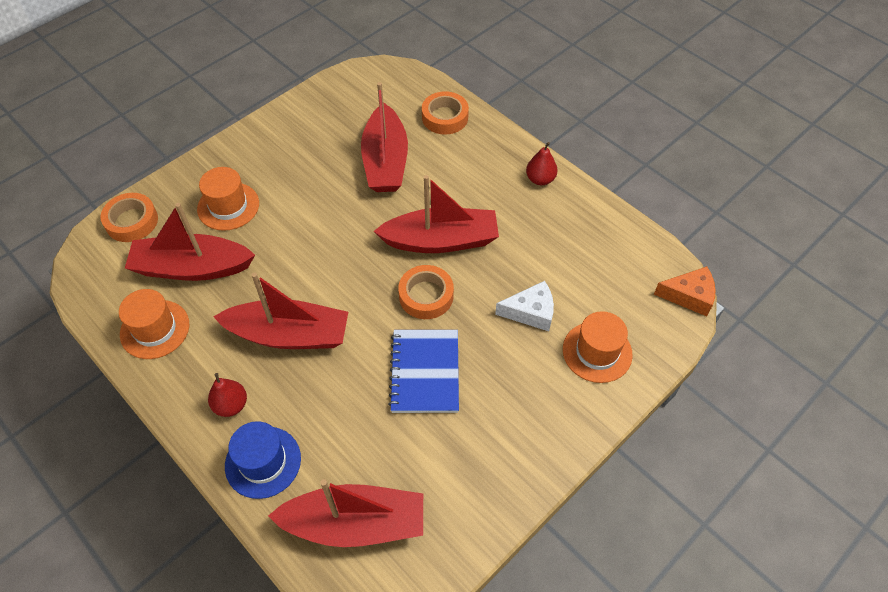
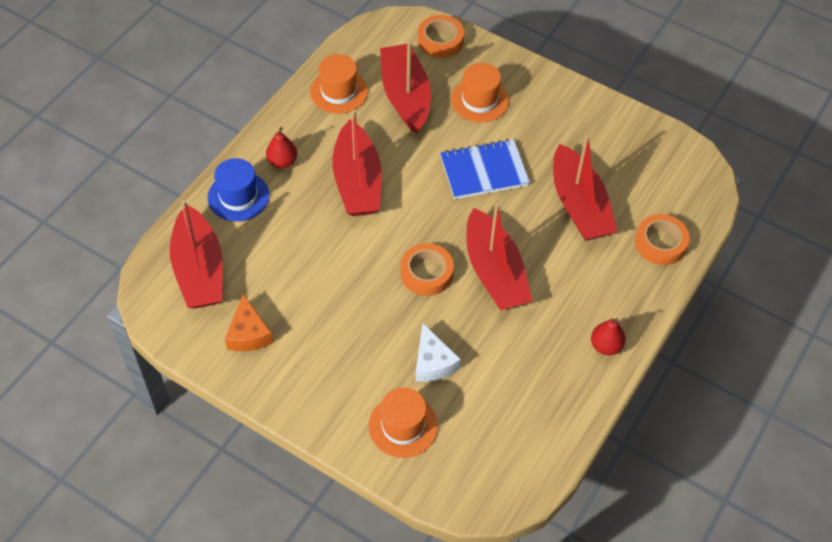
camera: 75 degrees right, 0 degrees up
(385, 161) = (579, 205): red boat -> red boat turned 90 degrees counterclockwise
(425, 372) = (345, 289): blue notebook -> blue notebook (484, 171)
(689, 296) = (495, 506): orange cheese -> orange cheese (248, 333)

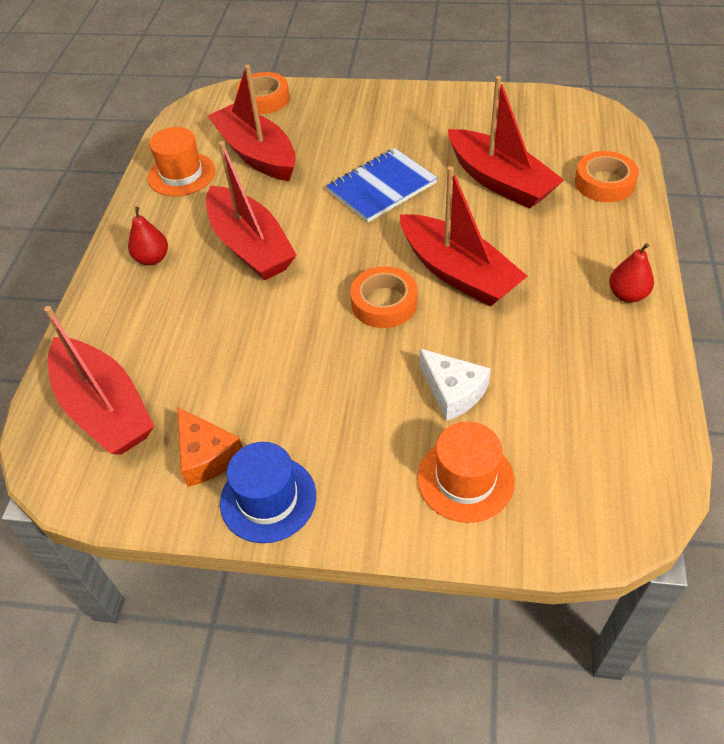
camera: 20 degrees left, 5 degrees down
(238, 196) = (116, 311): blue hat -> blue hat (268, 499)
(479, 100) = (336, 131): orange hat -> none

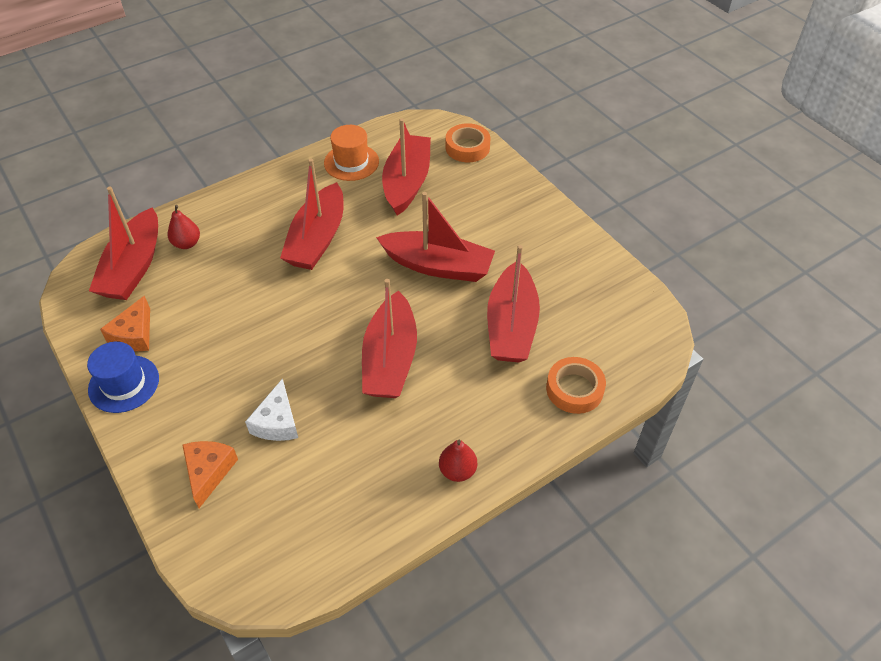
camera: 45 degrees right, 0 degrees up
(152, 259) = (265, 203): red pear -> red pear (187, 243)
(381, 187) = (438, 266): blue notebook -> red boat
(384, 303) = (326, 337): orange tape -> none
(465, 479) = (208, 472): orange hat -> orange cheese

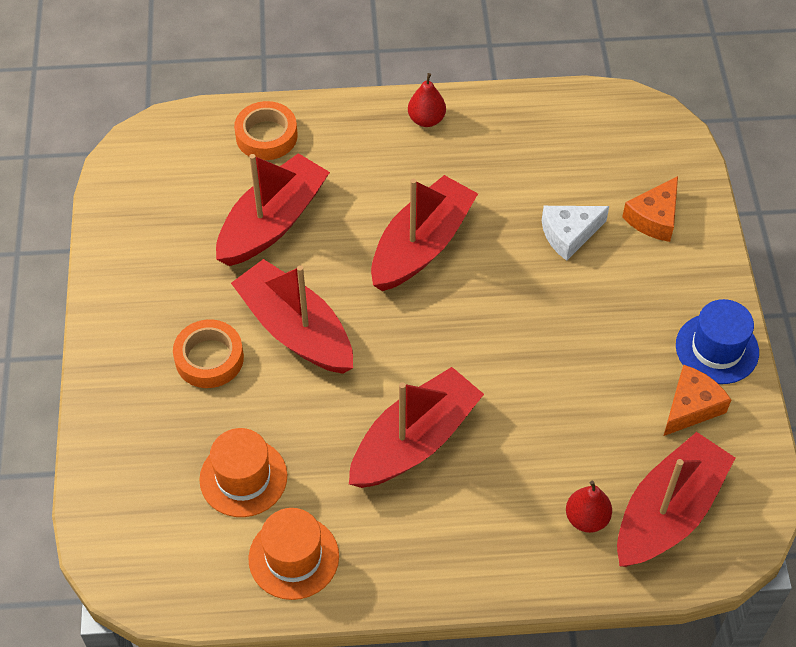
camera: 150 degrees left, 5 degrees up
(277, 422) = (569, 234): white cheese -> white cheese turned 150 degrees counterclockwise
(407, 182) = (243, 477): red boat -> orange hat
(467, 147) = (116, 500): orange tape -> orange tape (209, 358)

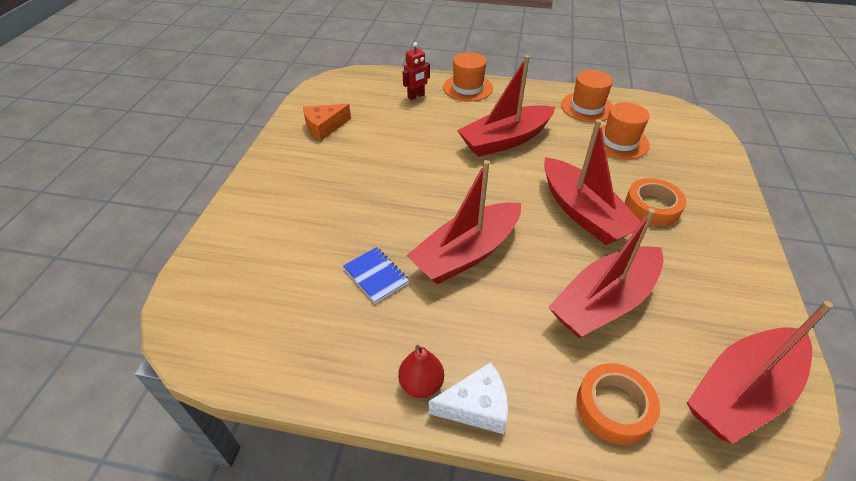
camera: 165 degrees left, 10 degrees down
(506, 200) = (376, 276): none -> blue notebook
(507, 565) = (468, 88): none -> orange hat
(569, 234) = (337, 237): white cheese -> white cheese (476, 406)
(586, 518) = (416, 96): red pear -> red robot
(654, 218) = (260, 235): orange cheese -> none
(668, 512) = (370, 92): red boat -> red boat (741, 392)
(717, 349) = (284, 149): blue hat -> none

